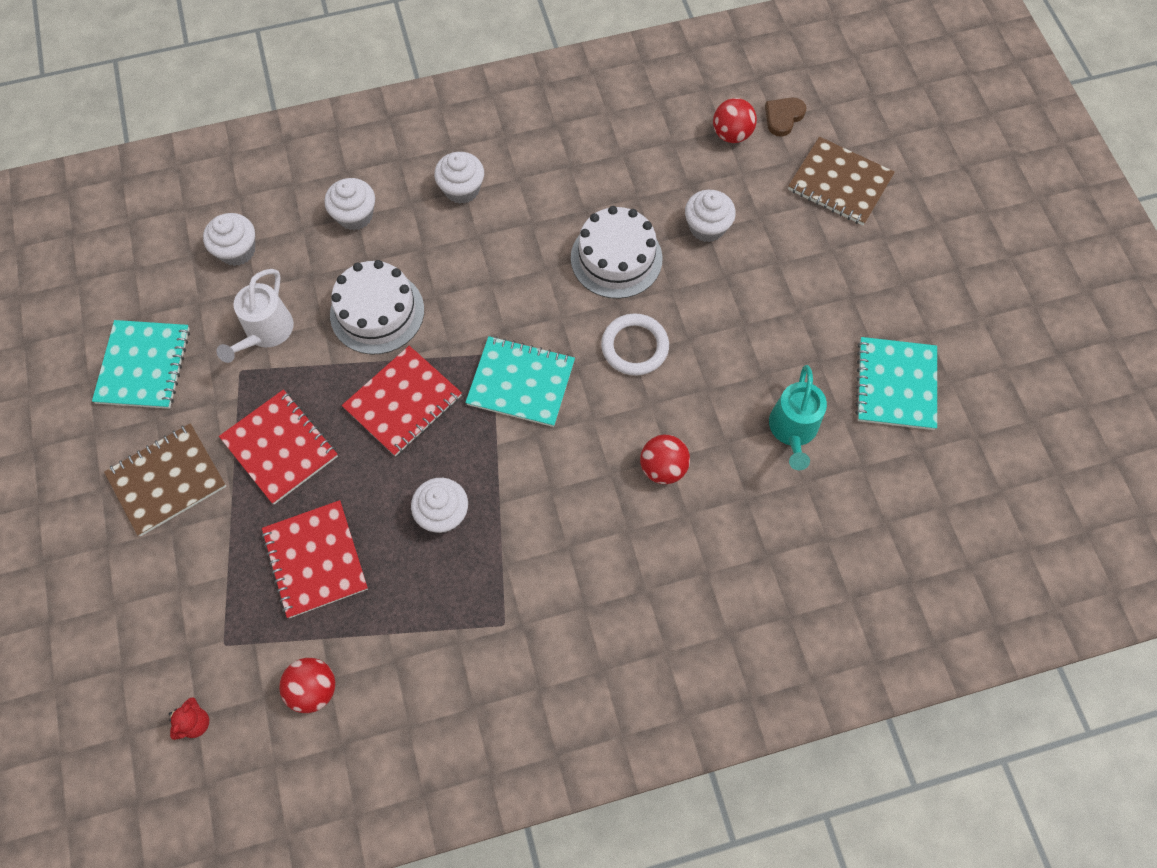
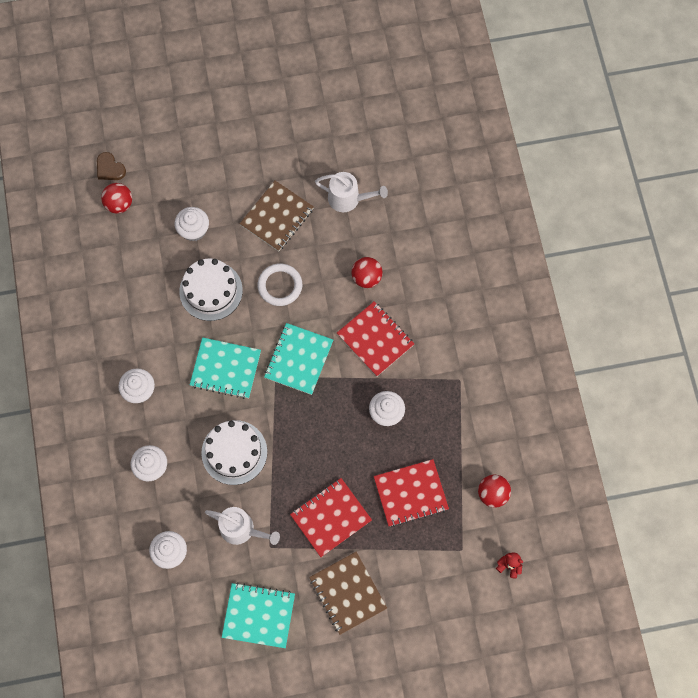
camera: 85 degrees left, 5 degrees up
(403, 402) = (305, 436): red notebook -> red notebook (375, 339)
(793, 430) = (348, 199): turquoise watering can -> white watering can
(839, 183) = (170, 142): brown notebook -> brown notebook (277, 217)
(895, 385) = (323, 135): turquoise notebook -> turquoise notebook (225, 369)

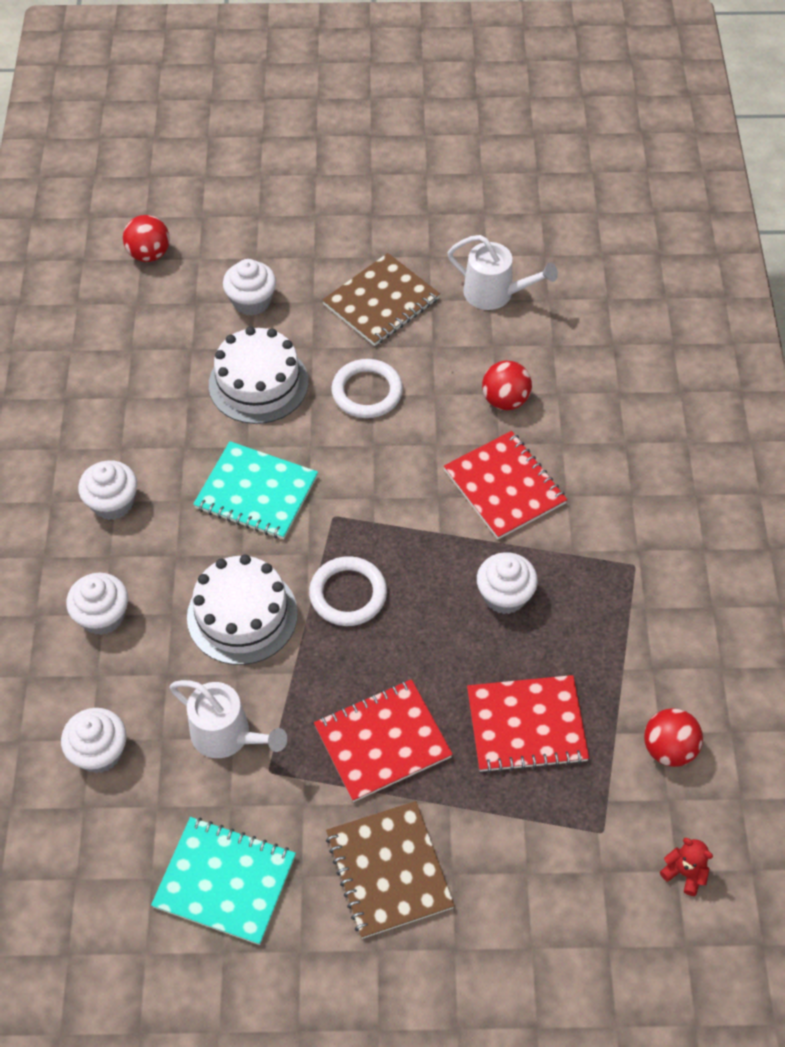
camera: 10 degrees right, 15 degrees down
(110, 168) = (147, 209): brown heart -> none
(294, 428) = (348, 594): none -> white ring
(298, 359) = (375, 496): turquoise notebook -> none

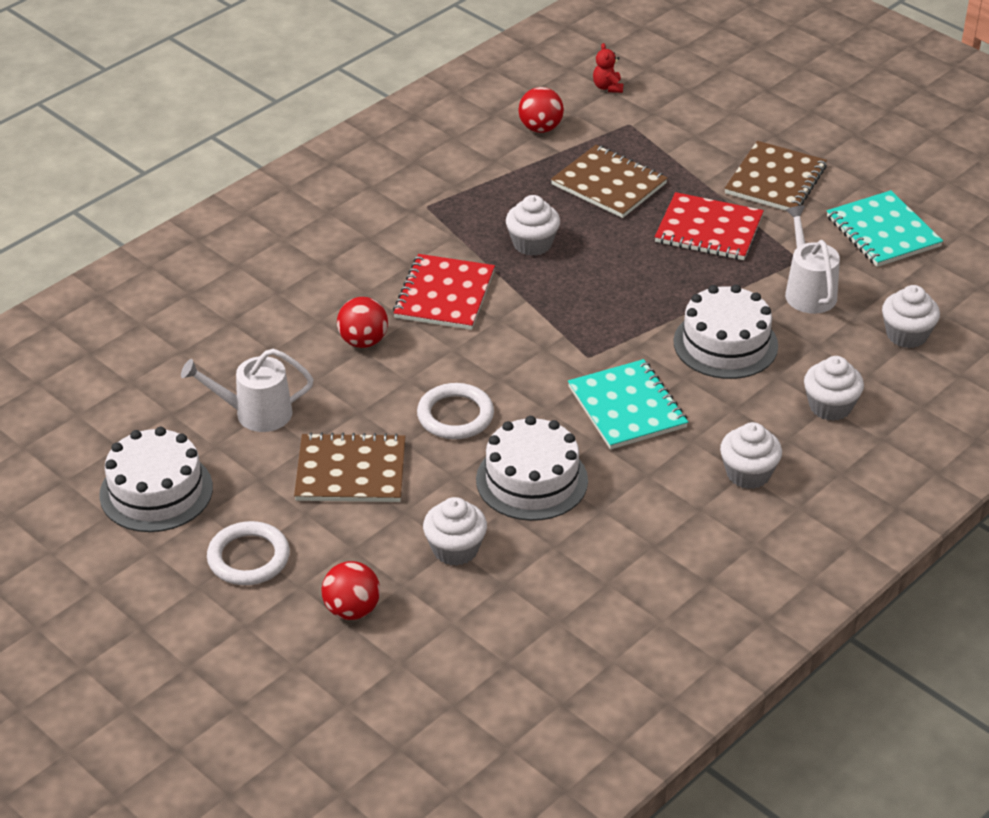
camera: 135 degrees left, 15 degrees down
(149, 254) = (493, 661): red ball -> red ball (352, 610)
(348, 594) = (636, 309): white ring -> white ring (248, 558)
(476, 204) = (156, 491): none -> white cake
(495, 293) = (255, 413): white watering can -> white watering can turned 75 degrees counterclockwise
(526, 725) = (609, 184): red notebook -> brown notebook

